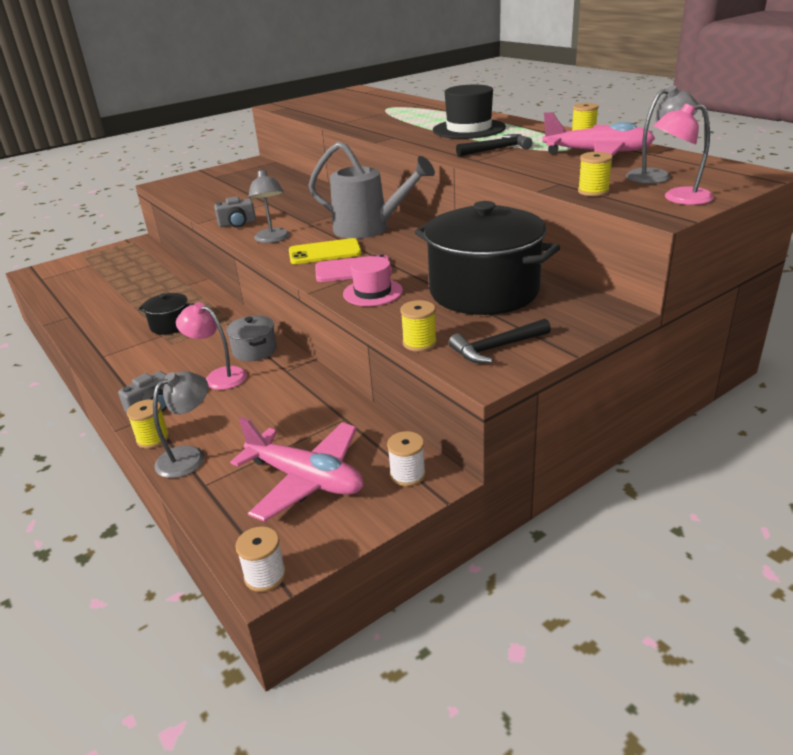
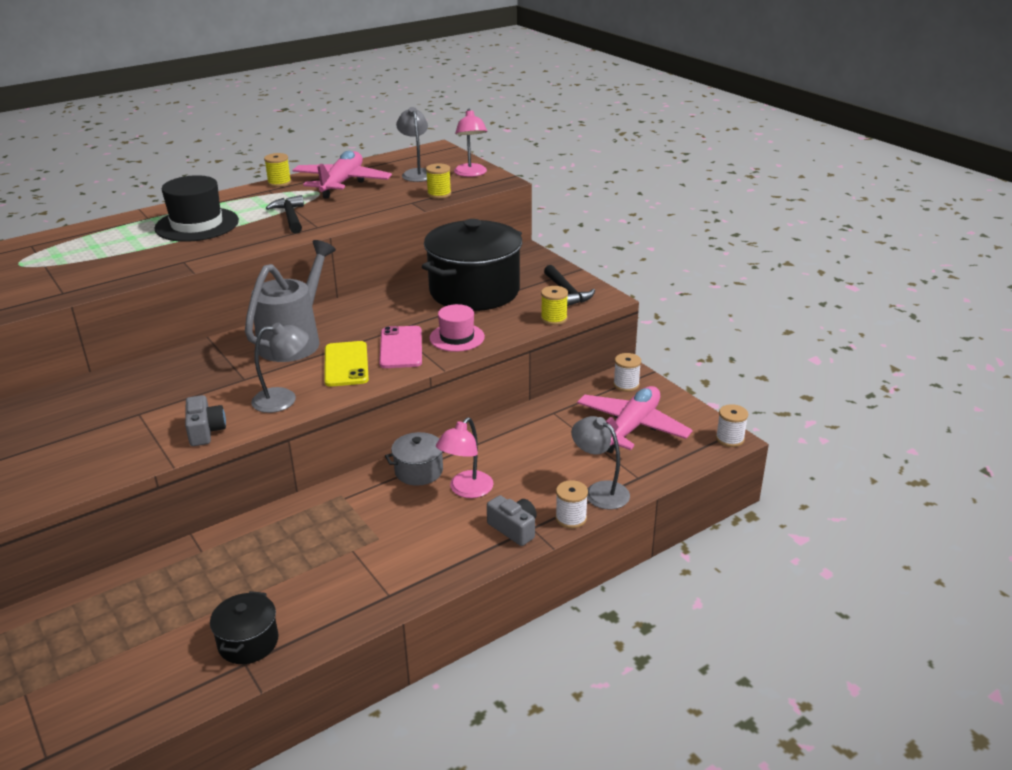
camera: 90 degrees left, 0 degrees up
(153, 439) = (571, 518): yellow spool -> white spool
(171, 325) = (327, 546): black pot -> black pot (248, 642)

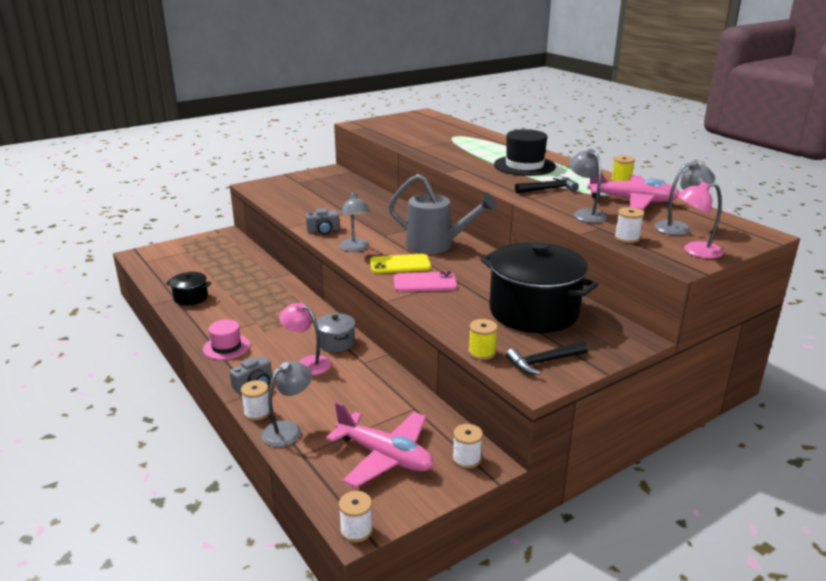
camera: 90 degrees right, 5 degrees down
(373, 205) = (585, 214): none -> grey lamp
(439, 194) = (627, 238): yellow spool -> white spool
(457, 337) = (442, 305): pink hat -> pink hat (226, 347)

